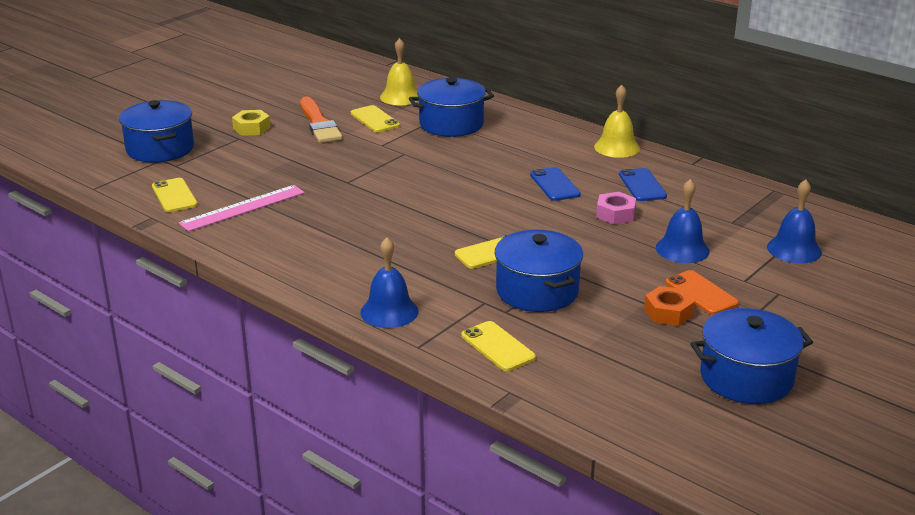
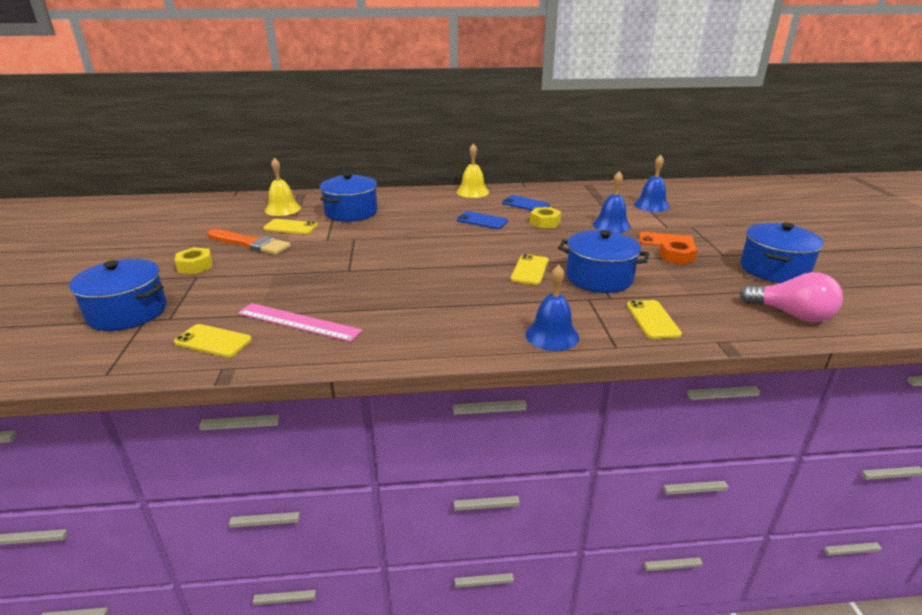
camera: 45 degrees left, 0 degrees up
(243, 208) = (298, 322): pink ruler -> pink ruler turned 75 degrees counterclockwise
(498, 346) = (653, 319): yellow phone -> yellow phone turned 75 degrees clockwise
(615, 214) = (545, 222): pink nut -> yellow nut
(640, 416) = (791, 315): none -> pink light bulb

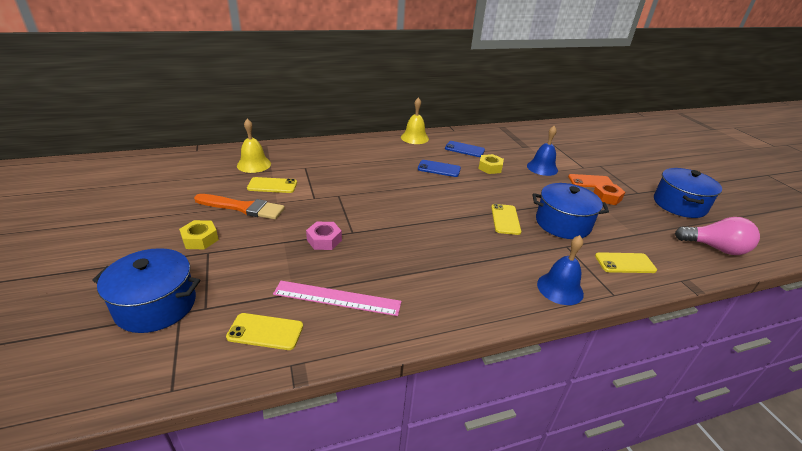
camera: 15 degrees left, 5 degrees up
(315, 275) = (324, 240): none -> pink nut
(351, 212) = (320, 165): blue pot -> none
(651, 205) = (560, 146): blue bell -> none
(653, 319) = (625, 263): yellow phone -> yellow phone turned 75 degrees counterclockwise

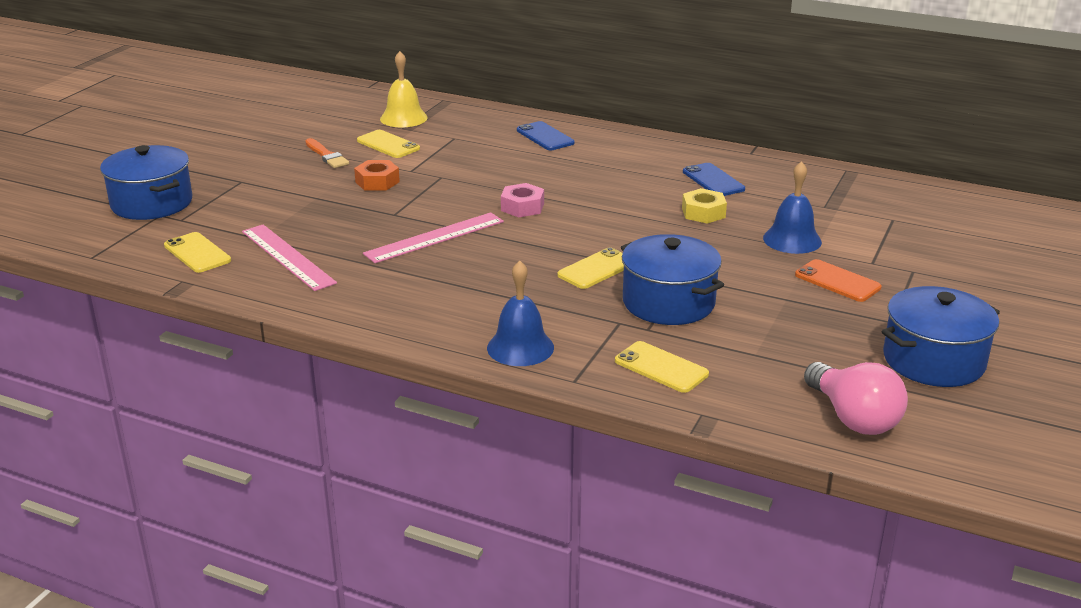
camera: 45 degrees right, 5 degrees down
(200, 239) = (250, 169): yellow nut -> none
(243, 207) = (326, 155): orange brush -> orange brush, size x0.62
(324, 240) = (354, 210): pink nut -> pink nut (522, 207)
(401, 237) = (434, 237): none -> pink ruler
(414, 138) = (665, 145): yellow bell -> none
(439, 169) = (623, 190): blue phone -> blue phone (545, 137)
(607, 197) = (816, 306): orange nut -> orange nut (377, 182)

